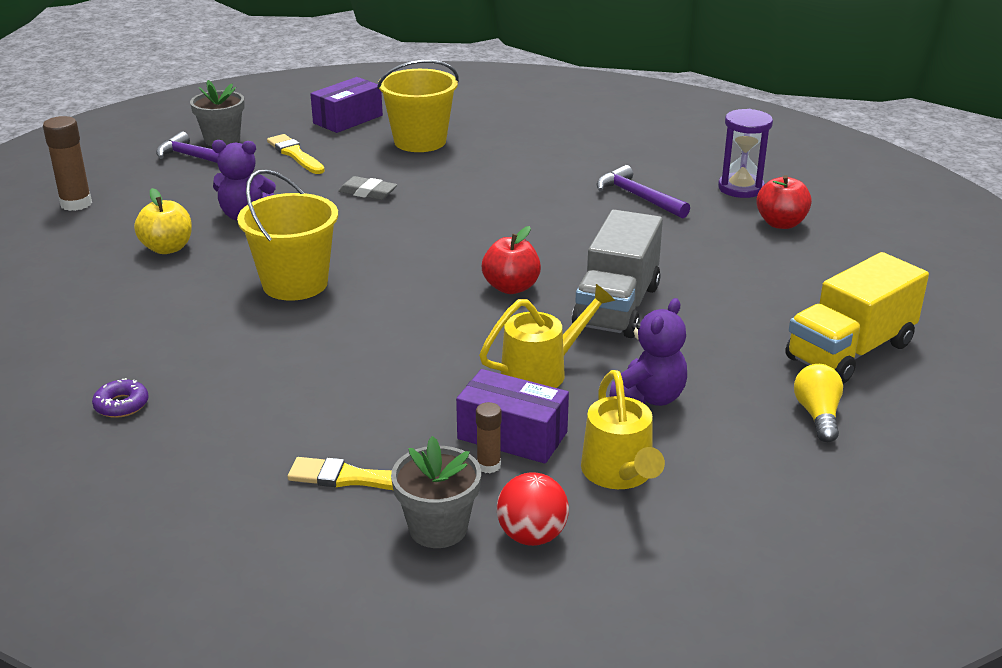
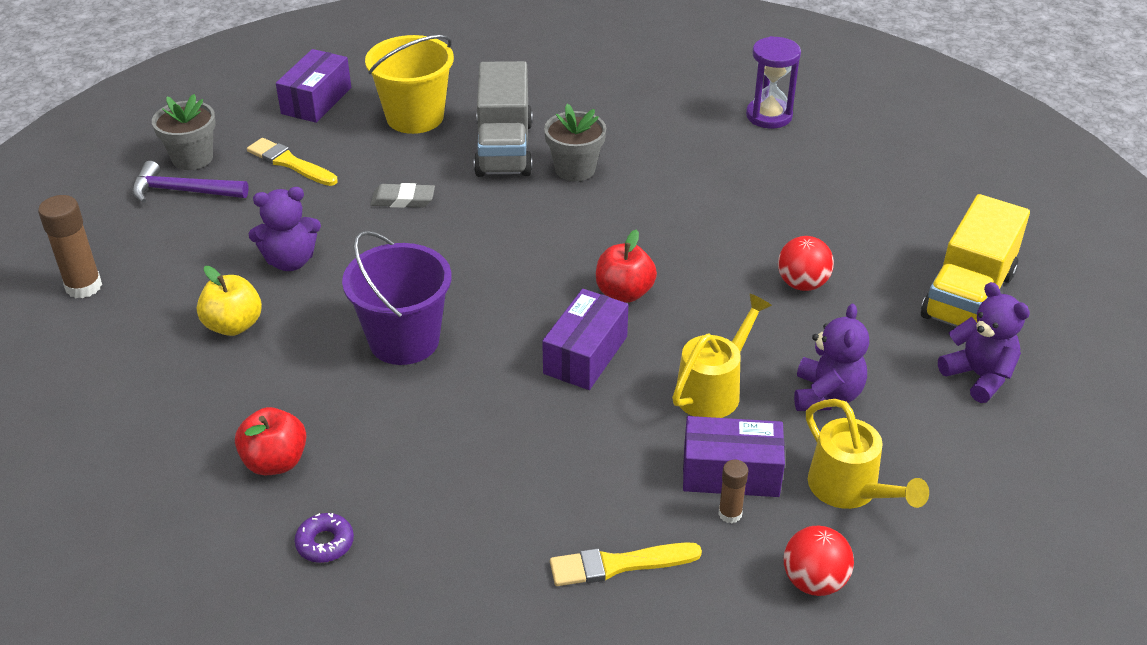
camera: 20 degrees left, 10 degrees up
(295, 284) = (404, 340): yellow bucket -> purple bucket
(438, 528) = (727, 598): grey flower pot -> grey flower pot (575, 169)
(443, 324) = (585, 355): none -> purple box
(616, 307) = (737, 293): grey truck -> grey truck (504, 149)
(638, 197) = (679, 148): purple hammer -> none
(685, 312) = (802, 284): none -> red ball
(781, 223) = (829, 153): red apple -> red apple (275, 462)
(817, 415) = (979, 376): yellow light bulb -> purple teddy bear

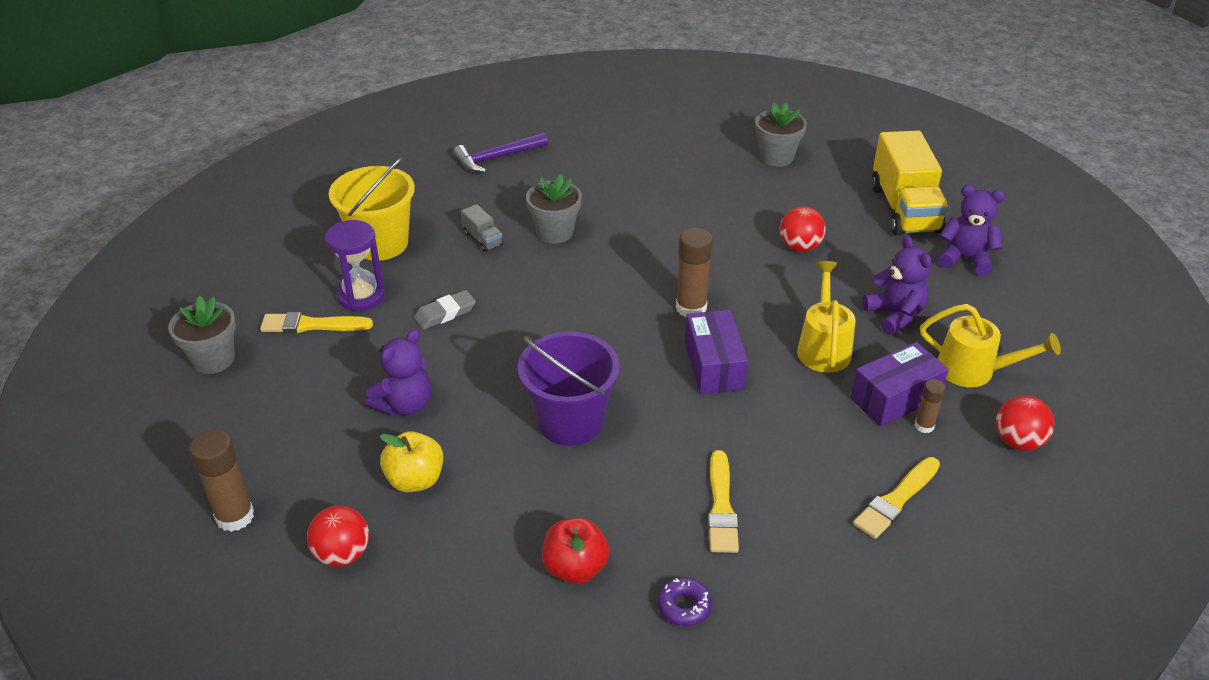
camera: 35 degrees left, 0 degrees up
(123, 354) = (342, 554): none -> red ball
(183, 191) = (237, 391): purple hammer -> purple hammer (497, 158)
(316, 100) = (276, 264): purple box -> none
(450, 480) = (721, 507): none -> yellow brush
(504, 149) = (482, 239): grey truck -> grey truck, size x0.43
(624, 293) = (691, 308): red apple -> brown glue stick
(769, 116) = (651, 137): purple hourglass -> purple hourglass (361, 296)
(882, 185) = (776, 157): none -> grey flower pot

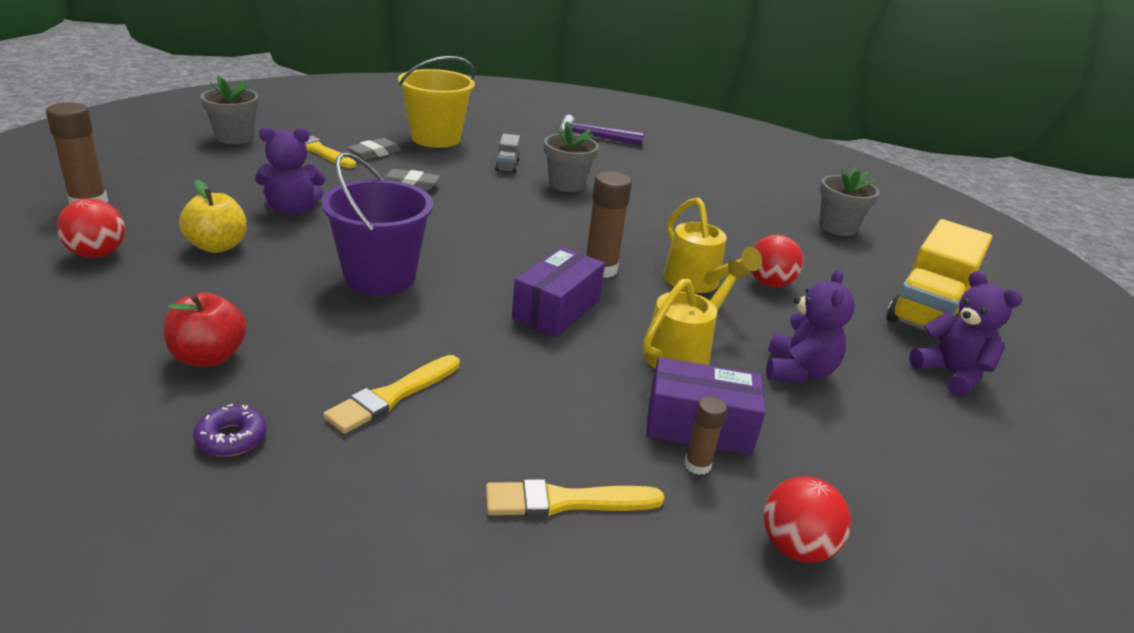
camera: 35 degrees right, 10 degrees down
(361, 296) = (374, 153): purple hourglass -> grey eraser
(974, 371) = (830, 458): yellow watering can -> yellow watering can (697, 283)

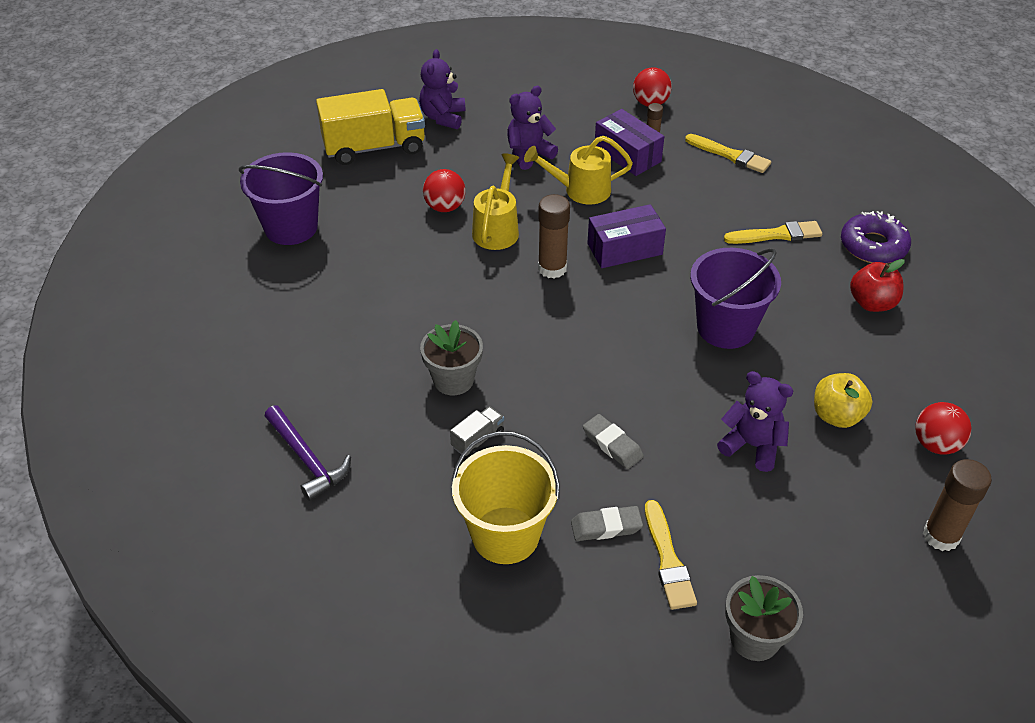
camera: 135 degrees left, 15 degrees up
(231, 438) = (873, 246): purple donut -> purple donut, size x1.77
(837, 227) = (291, 227): grey flower pot -> purple bucket

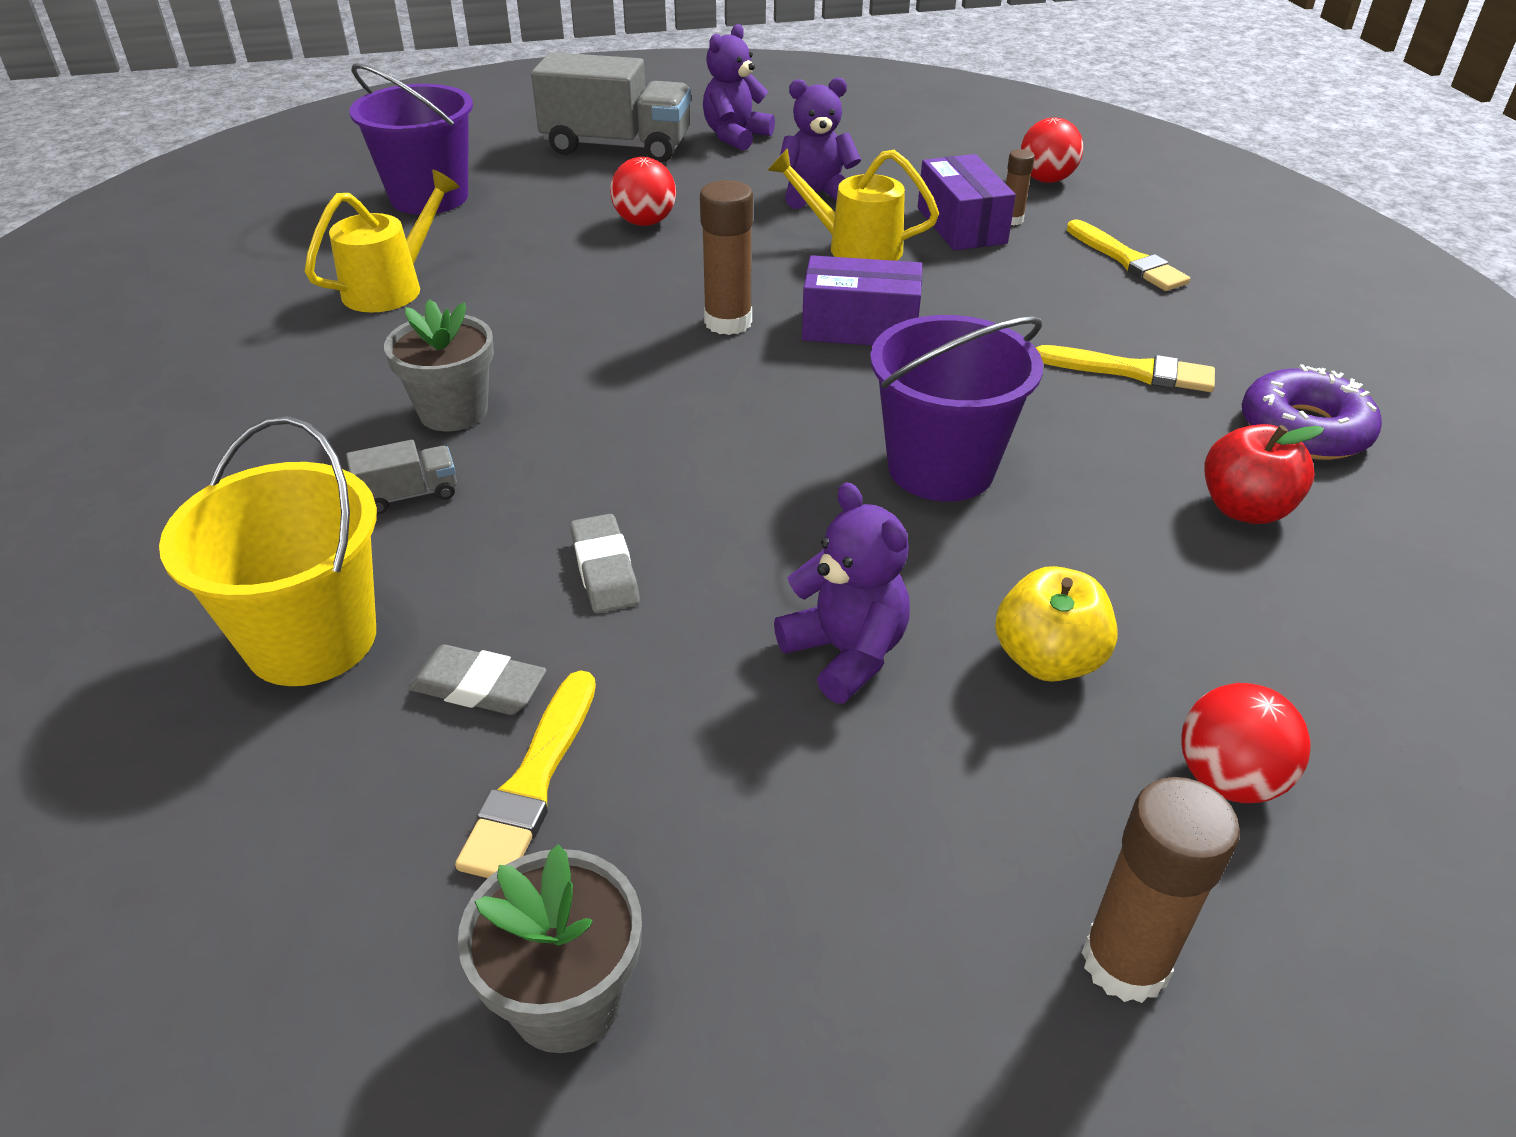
camera: 25 degrees right, 5 degrees down
(307, 459) = (158, 443): purple hammer -> none
(374, 147) = (617, 146): yellow truck -> grey truck
(497, 228) = (694, 260): yellow watering can -> yellow watering can (392, 287)

